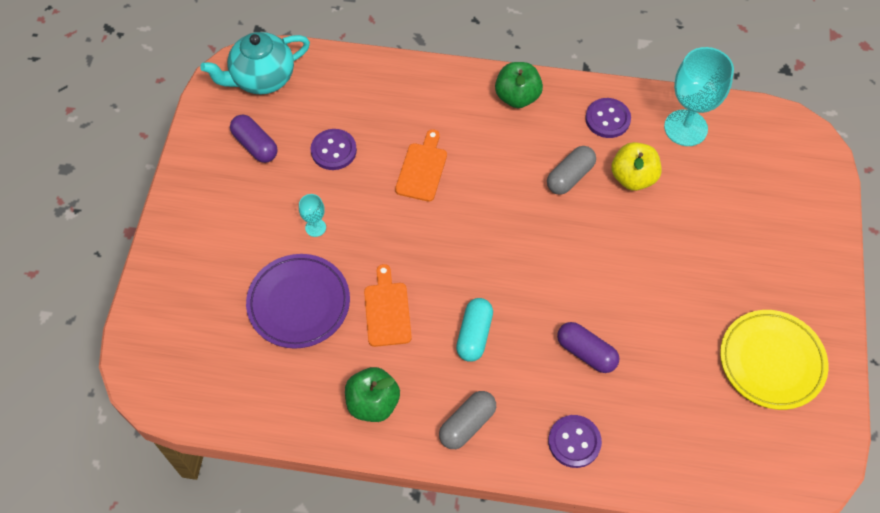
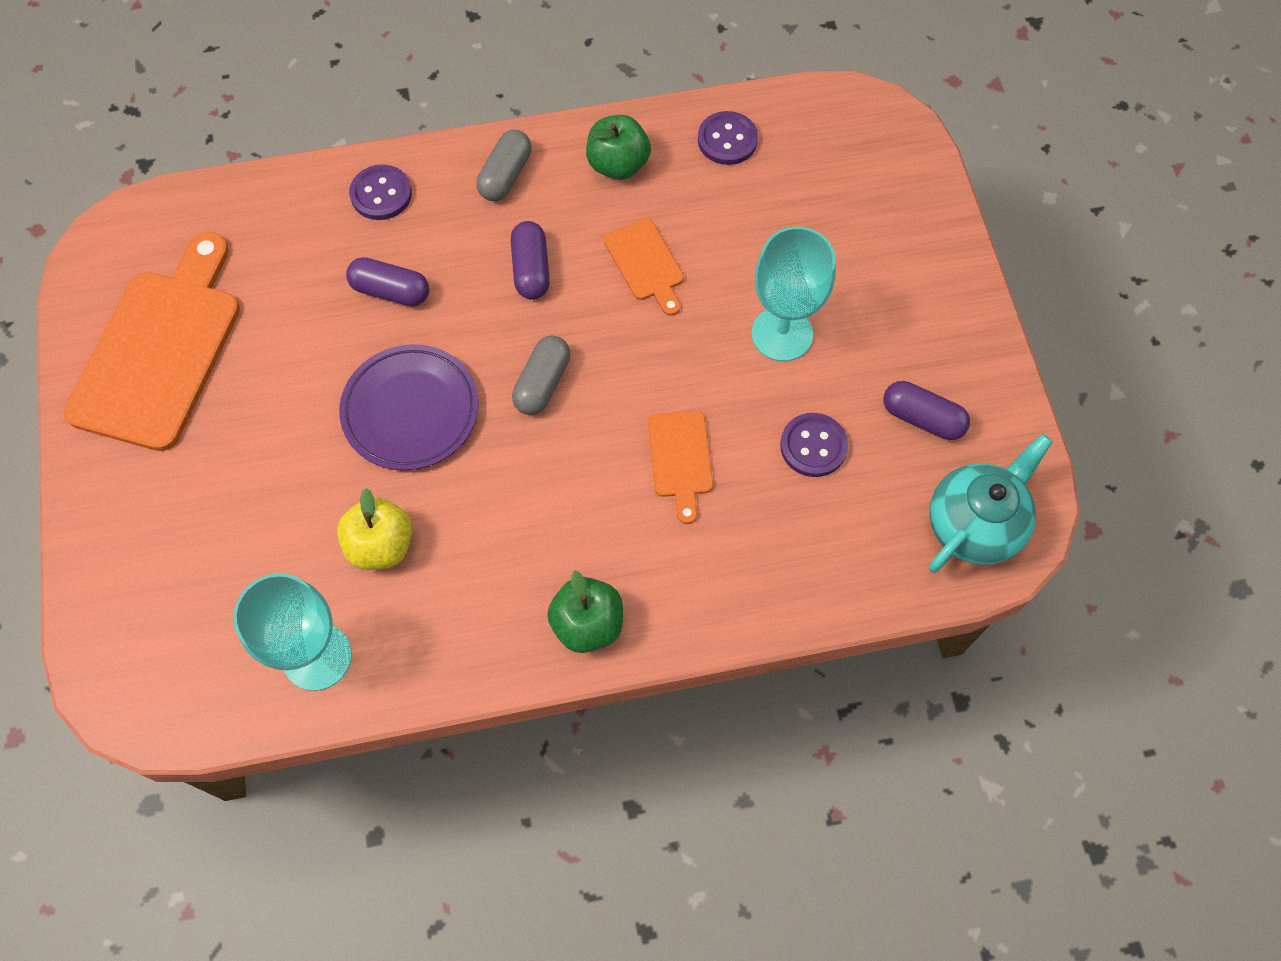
camera: 160 degrees right, 5 degrees up
(299, 303) = (754, 239): purple plate -> purple plate (411, 411)
(315, 227) = (782, 334): turquoise goblet -> turquoise goblet, size x2.19
(474, 335) = (531, 269): turquoise capsule -> purple capsule
(570, 176) = (471, 516): grey capsule -> grey capsule (542, 383)
(607, 119) = (440, 631): purple button -> purple button (727, 140)
(771, 361) = (160, 350): yellow plate -> orange cutting board

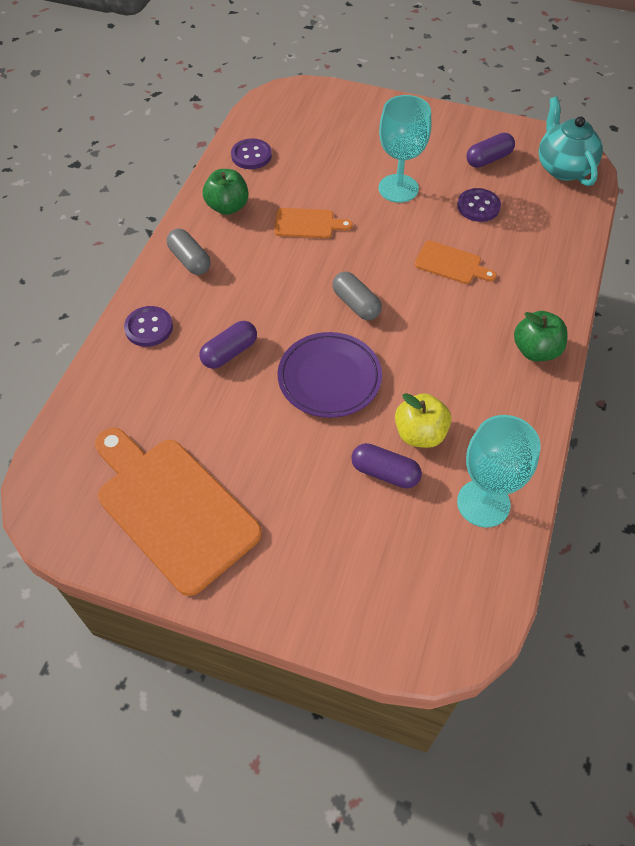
camera: 60 degrees left, 10 degrees down
(531, 269) = (269, 276): purple capsule -> purple capsule (385, 473)

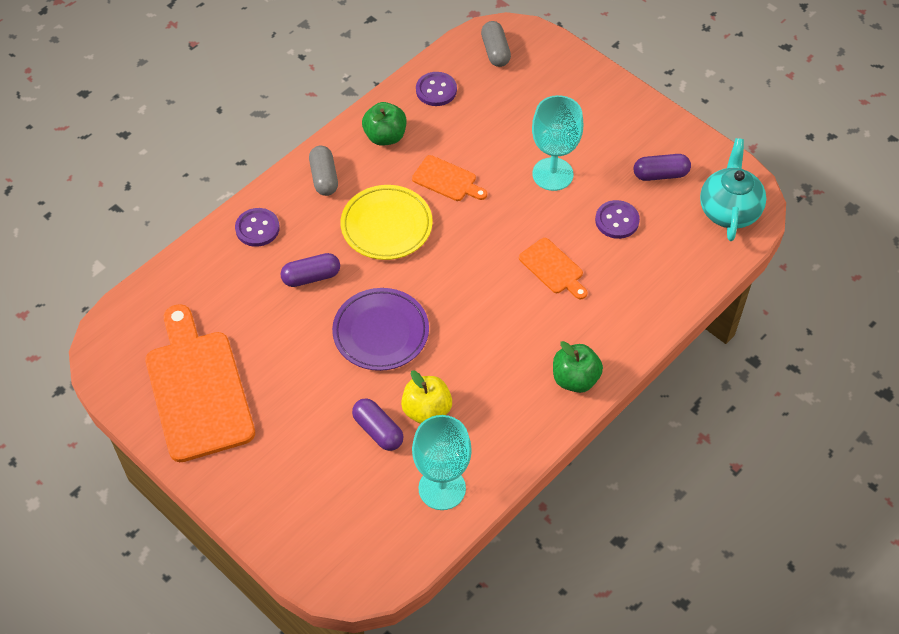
camera: 25 degrees right, 0 degrees up
(275, 281) = (386, 226): none -> yellow plate
(356, 304) = (443, 274): grey capsule -> grey capsule (495, 51)

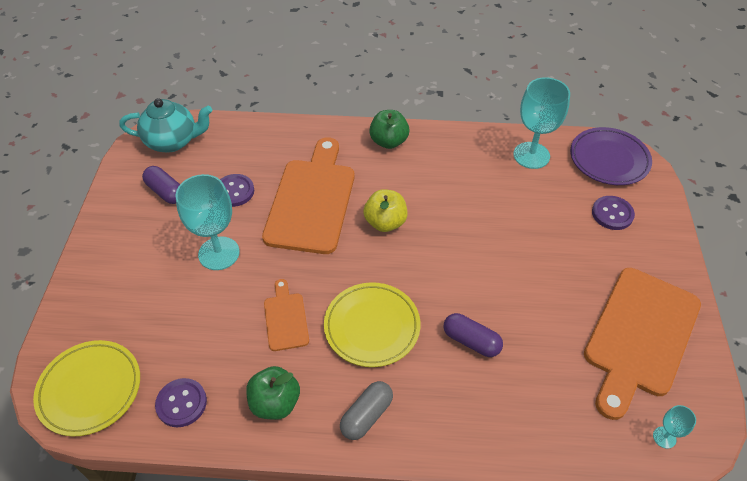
camera: 130 degrees left, 5 degrees down
(126, 329) = (664, 437): none -> turquoise goblet
(257, 228) = (470, 423): purple button -> purple button (612, 214)
(378, 430) = (536, 209): purple capsule -> none
(381, 332) = (467, 260): purple plate -> purple plate (609, 159)
(426, 410) = (493, 195): yellow apple -> yellow apple (385, 222)
(495, 51) = (90, 389): grey capsule -> yellow plate
(553, 268) = (312, 200): orange cutting board -> orange cutting board, size x2.09
(729, 210) = (172, 141): turquoise teapot -> turquoise teapot turned 150 degrees counterclockwise

